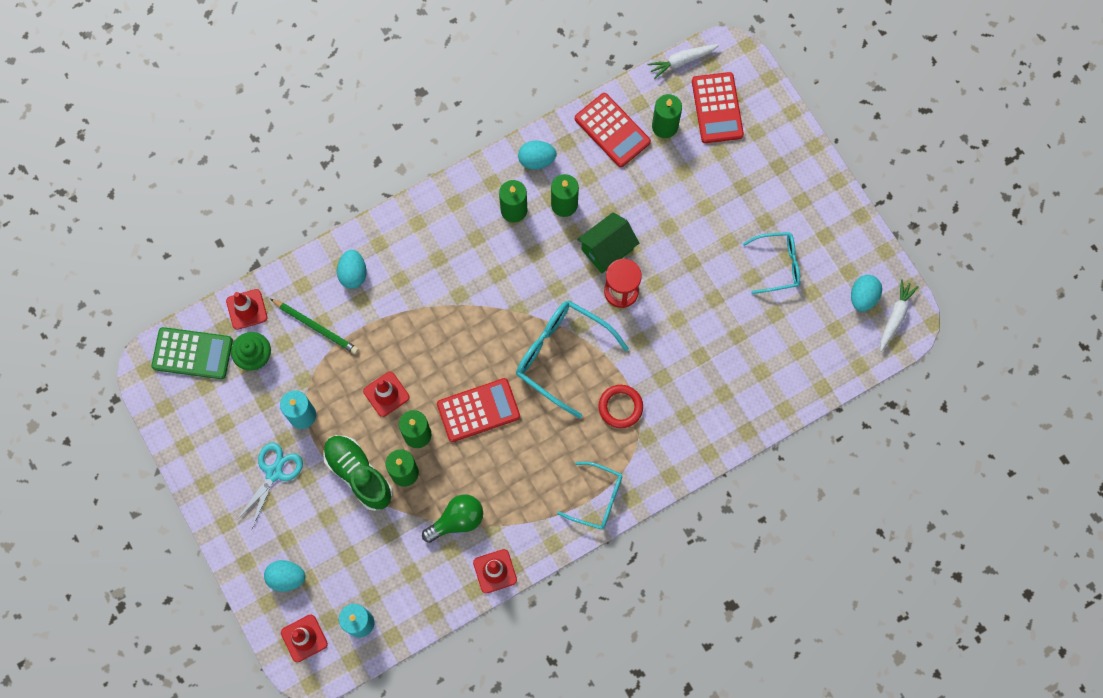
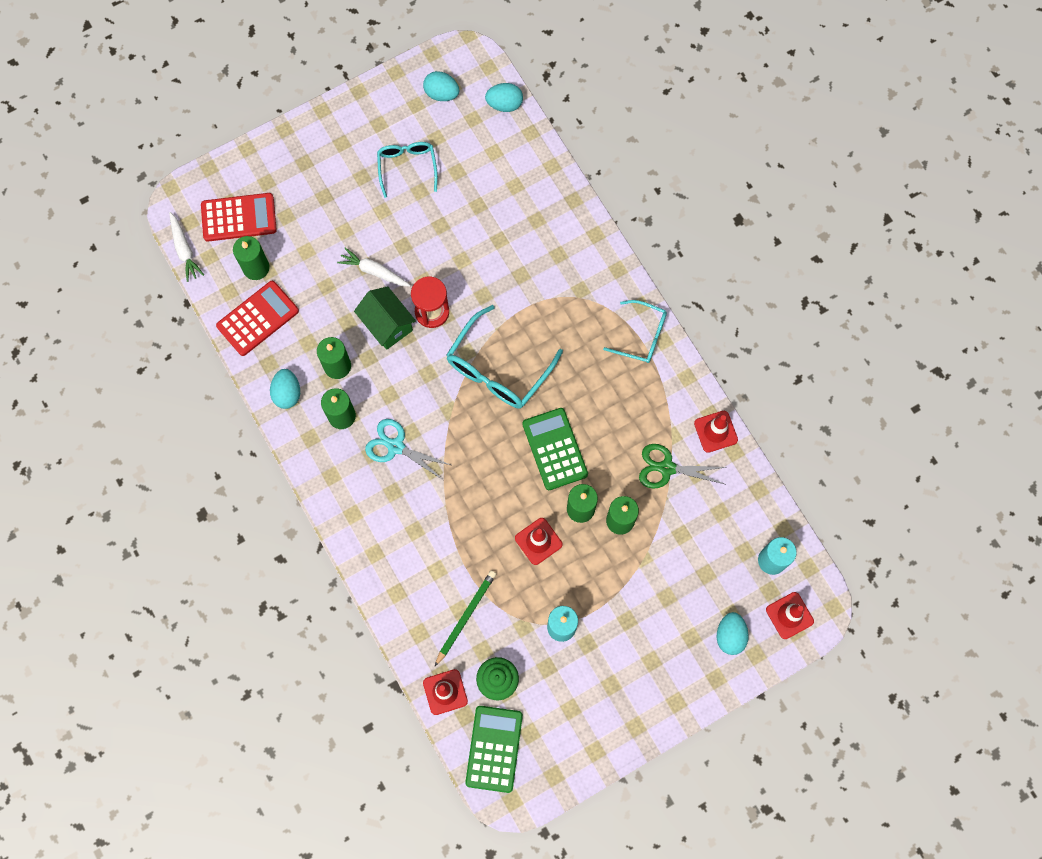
camera: 90 degrees left, 0 degrees up
(274, 472) = (622, 654): turquoise scissors -> turquoise scissors (396, 446)
(353, 274) = (407, 579): turquoise egg -> turquoise egg (504, 104)
(359, 474) = (622, 566): green shoe -> none
(457, 520) = (667, 468): green light bulb -> green scissors
(478, 410) = (554, 449): red calculator -> green calculator
(597, 499) = (642, 336): turquoise glasses -> turquoise glasses turned 90 degrees clockwise
(620, 407) = (550, 314): red ring -> none
(895, 316) = (461, 67): white carrot -> white carrot (374, 271)

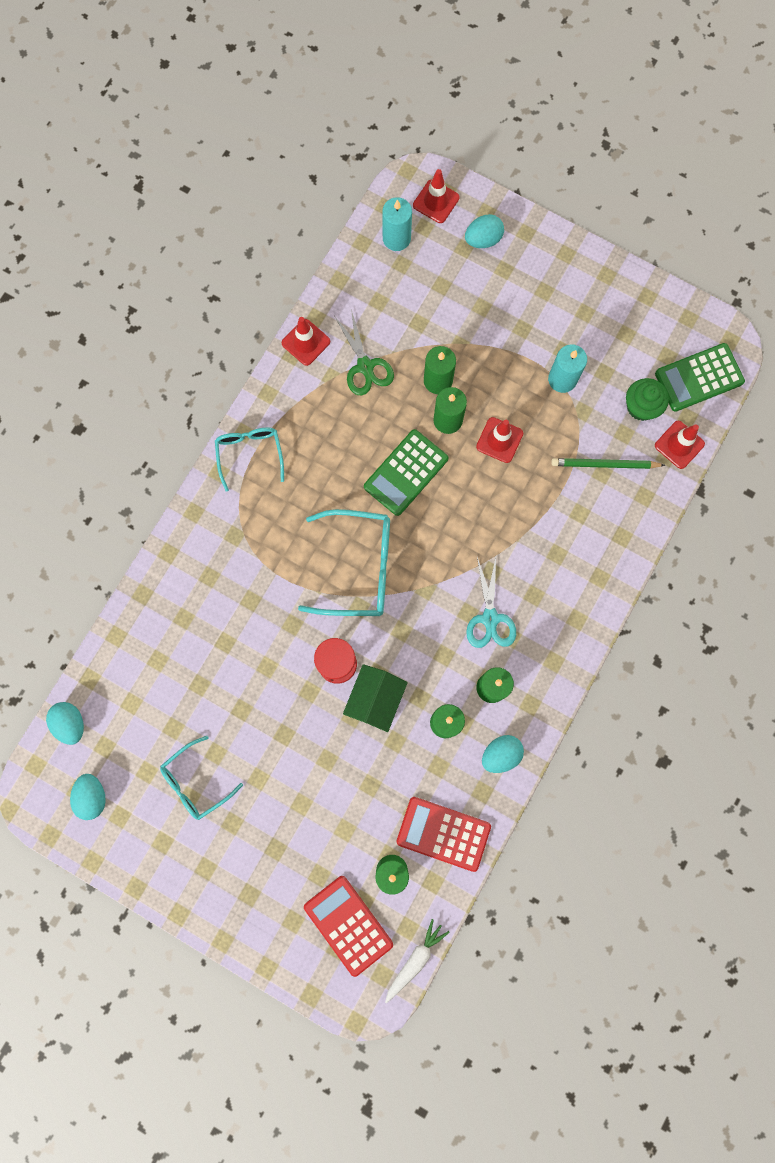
camera: 120 degrees left, 5 degrees up
(374, 271) = (327, 747): white carrot -> none

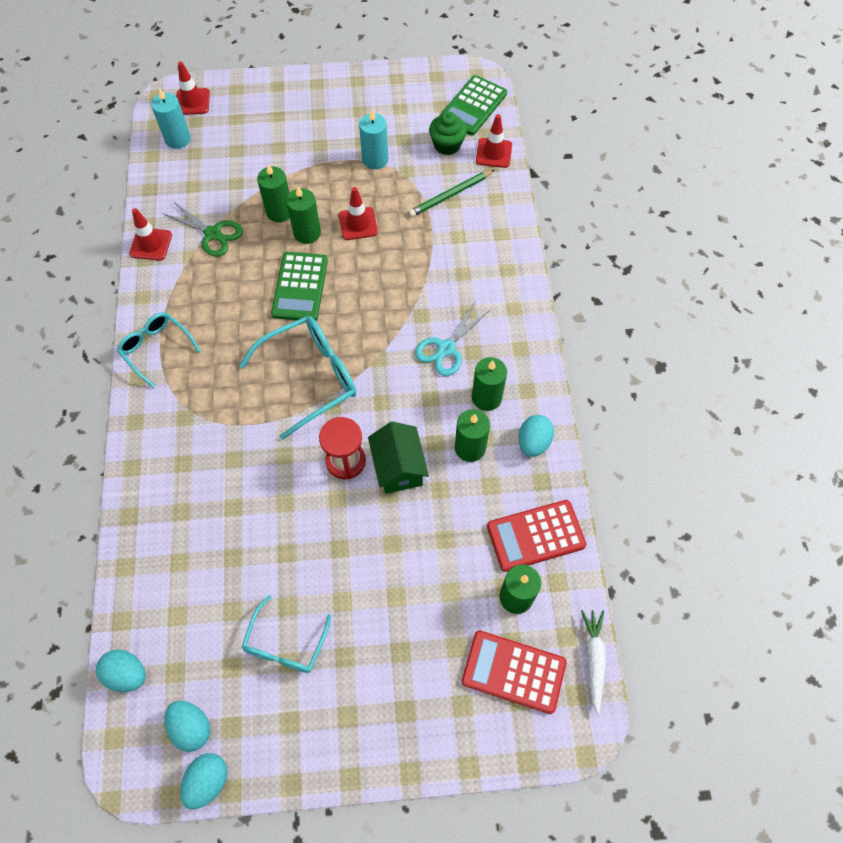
camera: 35 degrees left, 15 degrees down
(483, 239) = (247, 106): turquoise egg -> turquoise egg (208, 781)
(490, 618) = (446, 348): turquoise scissors -> turquoise scissors turned 75 degrees clockwise

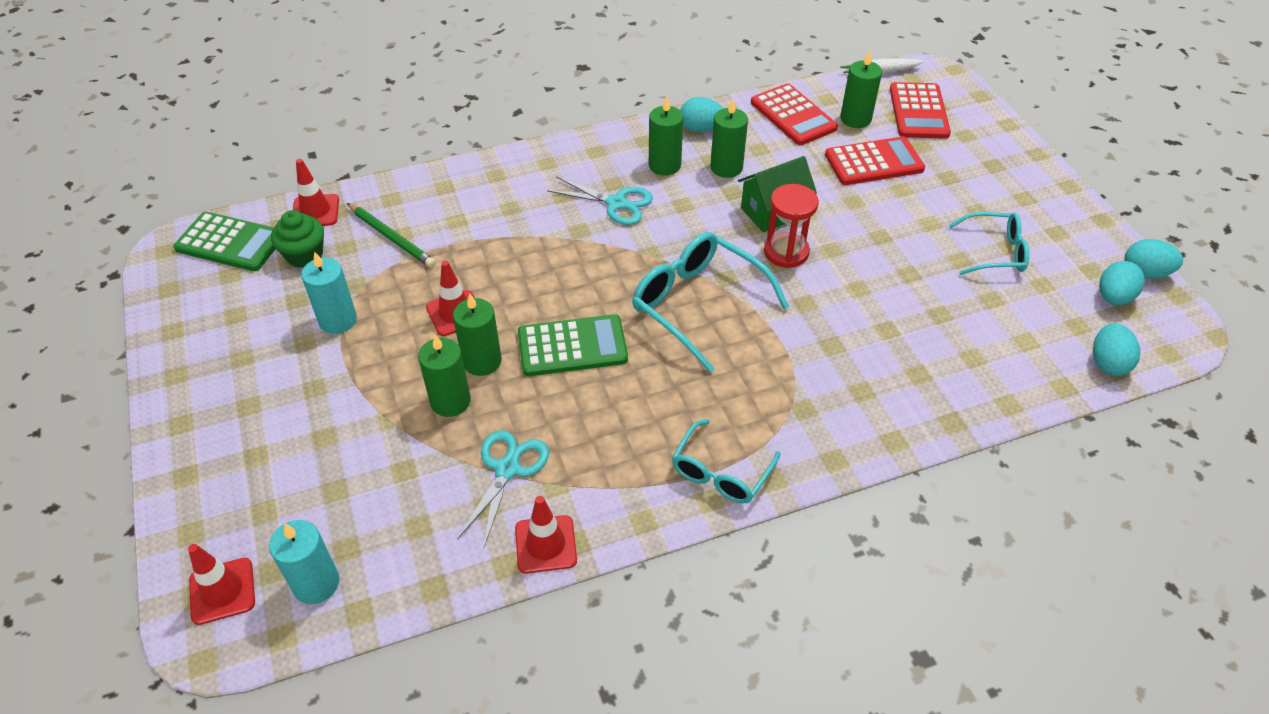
camera: 105 degrees left, 15 degrees down
(213, 234) = (507, 469): green scissors -> turquoise scissors
(442, 586) = (874, 162): none -> red calculator

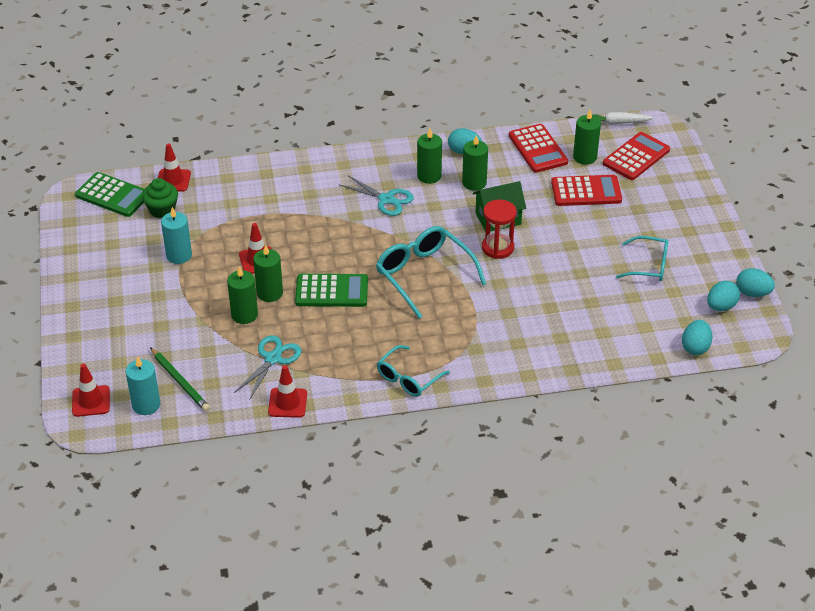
camera: 10 degrees right, 5 degrees down
(392, 237) = (223, 205): green pencil -> green pencil (180, 381)
(918, 112) = (636, 157): red calculator -> red calculator turned 150 degrees counterclockwise

